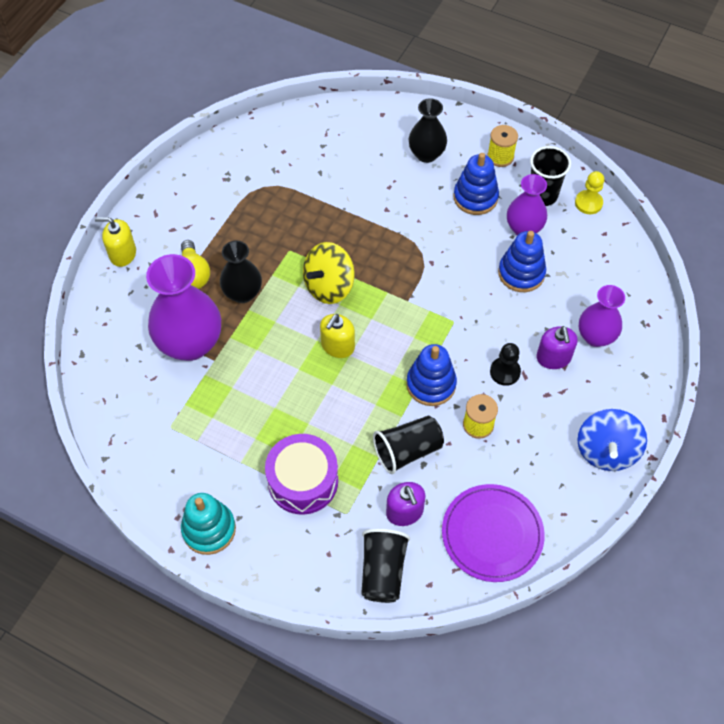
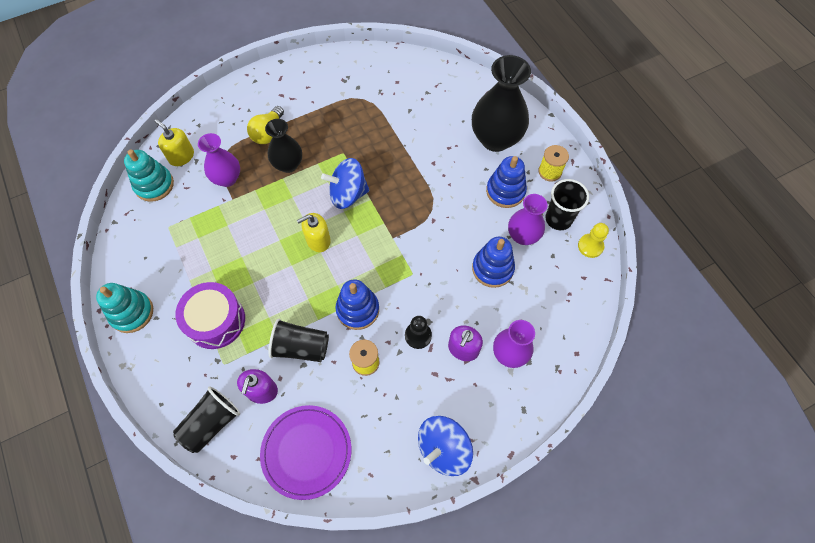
camera: 35 degrees right, 5 degrees up
(115, 396) = (154, 185): none -> turquoise stacking toy
(122, 254) = (238, 93): yellow soap dispenser -> yellow soap dispenser (181, 156)
(190, 343) = (227, 178): purple vase -> purple vase, size x0.60
(329, 286) = (348, 194): yellow spinning top -> blue spinning top
(426, 154) = (495, 139): black vase -> black vase, size x1.66

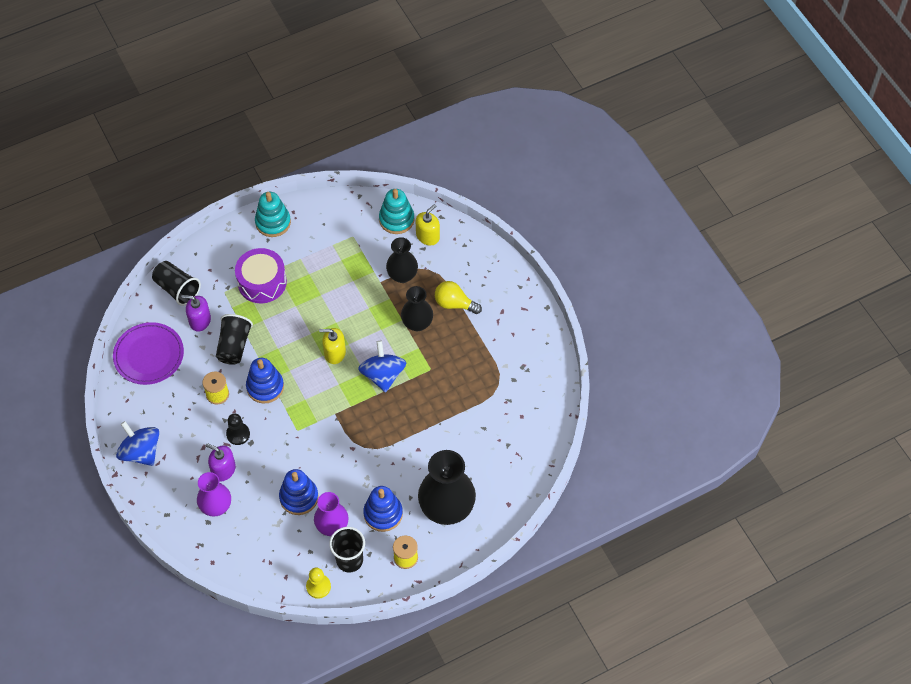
camera: 90 degrees right, 5 degrees down
(227, 178) = (402, 275): purple vase -> black vase
(318, 240) = (334, 353): yellow soap dispenser -> yellow soap dispenser turned 60 degrees counterclockwise

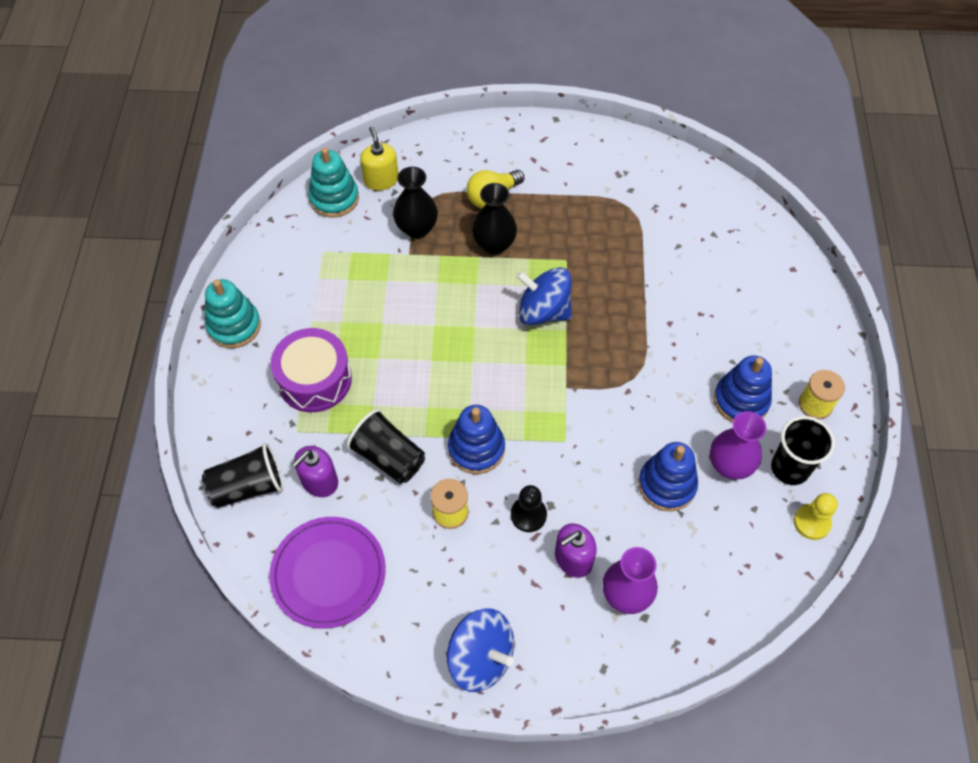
camera: 60 degrees left, 0 degrees up
(141, 452) = (481, 658): blue spinning top -> blue spinning top turned 135 degrees counterclockwise
(334, 353) = (477, 347): yellow soap dispenser -> none
(447, 508) = (767, 331): black vase -> none

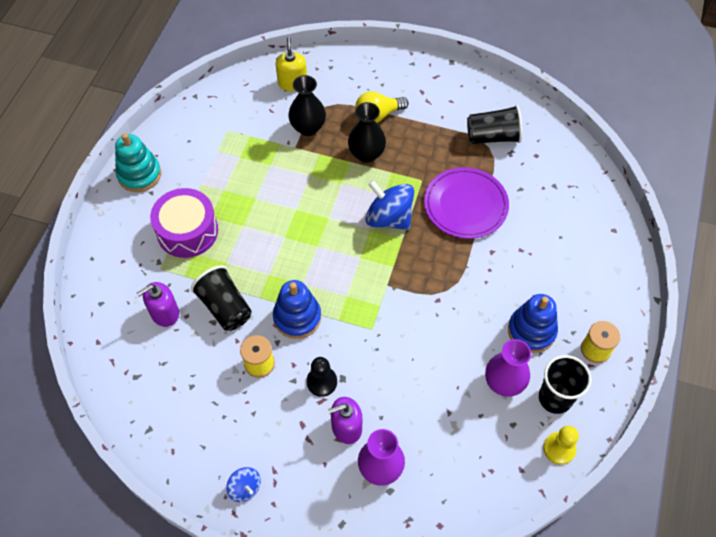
camera: 15 degrees right, 0 degrees up
(248, 486) = (108, 304): black cup -> black cup (493, 137)
(328, 573) = (147, 388): purple plate -> purple plate (465, 205)
(334, 198) = (250, 90): turquoise stacking toy -> none
(481, 658) = (245, 488): blue spinning top -> blue spinning top, size x0.53
(667, 485) = (444, 386): blue stacking toy -> none

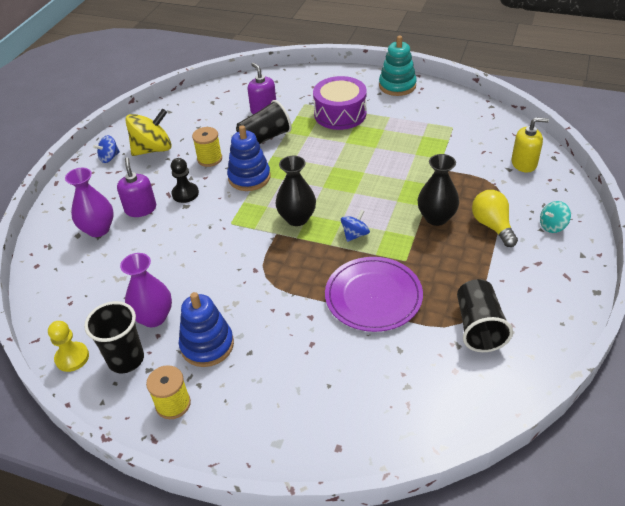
camera: 95 degrees right, 15 degrees down
(233, 435) = (153, 149): none -> yellow spinning top
(308, 128) = (465, 176): black vase -> black vase (297, 218)
(378, 76) = (552, 226): none -> turquoise spinning top
(389, 218) = (355, 234): blue spinning top -> blue spinning top, size x0.53

